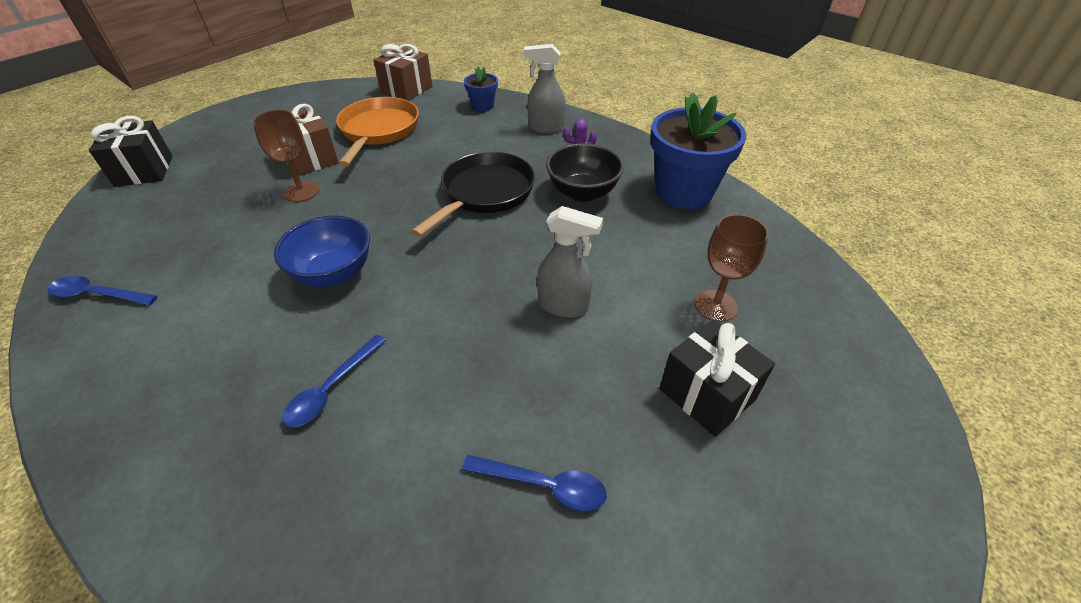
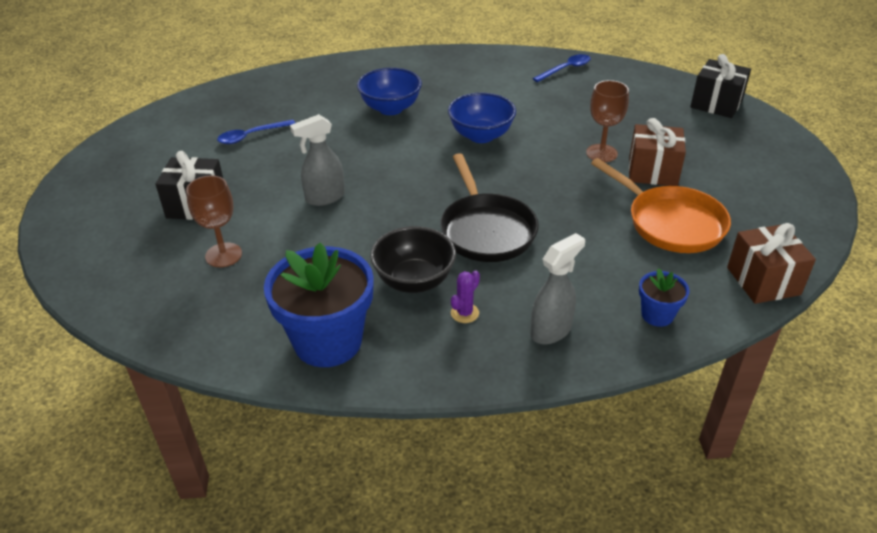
camera: 135 degrees right, 5 degrees down
(331, 388) = (390, 108): blue spoon -> blue bowl

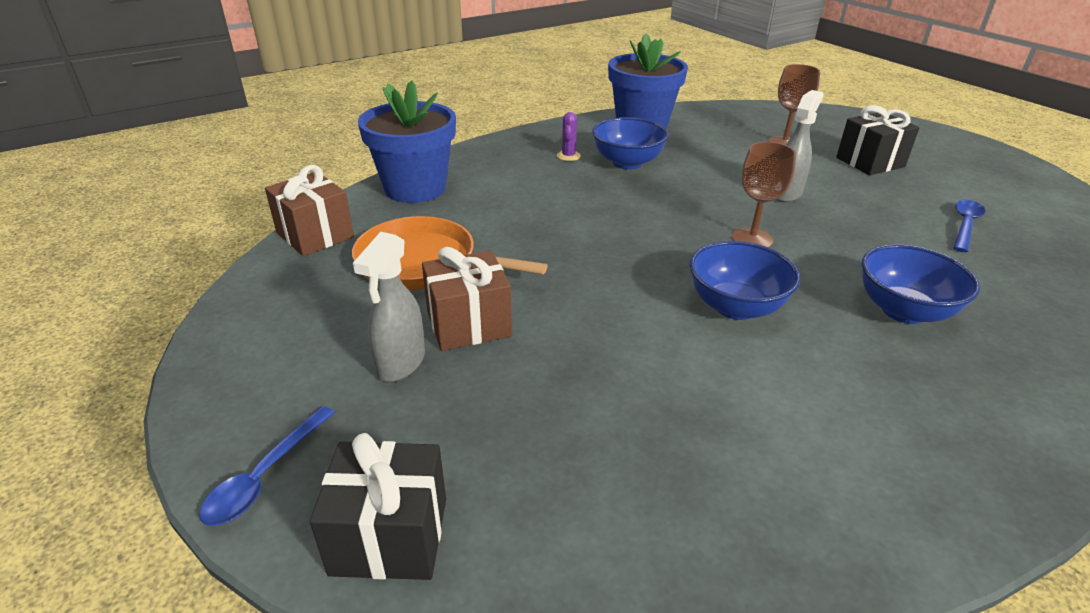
camera: 150 degrees right, 5 degrees down
(414, 281) = (627, 163): black bowl -> blue bowl
(486, 230) = (610, 208): black pan -> none
(551, 331) = (496, 162): grey spray bottle -> grey spray bottle (400, 363)
(565, 69) = (770, 532): blue spoon -> blue spoon (265, 476)
(601, 153) = (554, 331): brown goblet -> brown goblet (752, 239)
(657, 315) = (415, 188): blue flower pot -> blue flower pot, size x2.08

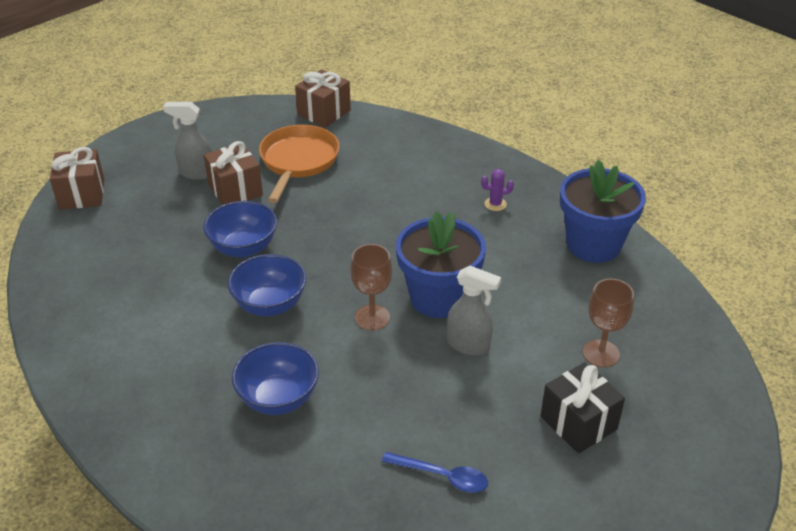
camera: 80 degrees right, 5 degrees up
(265, 476) = (117, 153): blue spoon -> none
(389, 536) = (82, 194): black gift -> brown gift
(415, 188) = (402, 137): blue flower pot -> blue flower pot (438, 298)
(627, 163) = (496, 240): blue bowl -> blue bowl (243, 248)

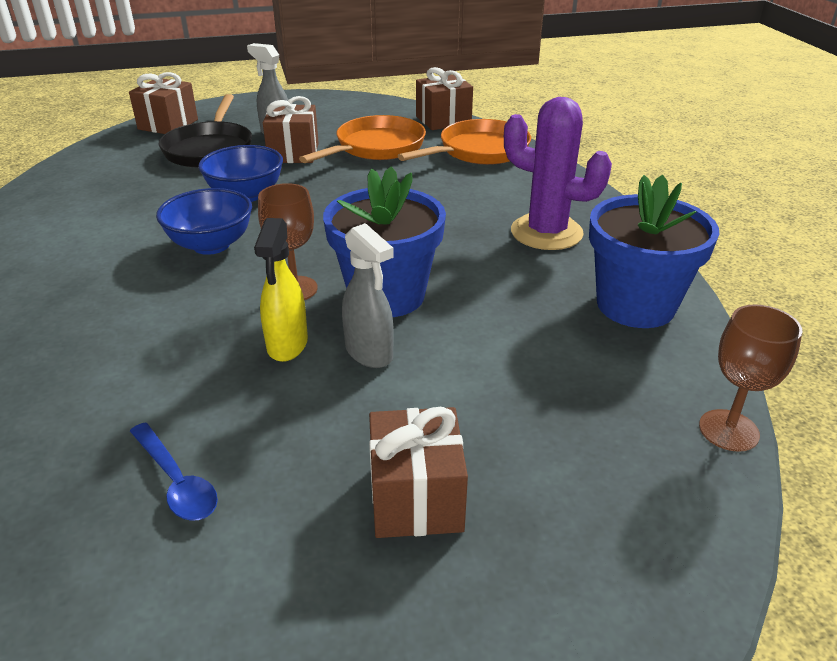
camera: 30 degrees right, 5 degrees down
(156, 210) = (210, 149): none -> black pan
(278, 398) = (114, 326): blue bowl -> none
(383, 139) = (479, 151): none -> orange pan
(412, 362) = (287, 345): none -> yellow spray bottle
(495, 204) = (546, 232): purple cactus -> purple cactus, size x2.50
(578, 423) = (416, 498): black gift -> brown gift
(601, 353) = (532, 426): brown goblet -> brown goblet (728, 430)

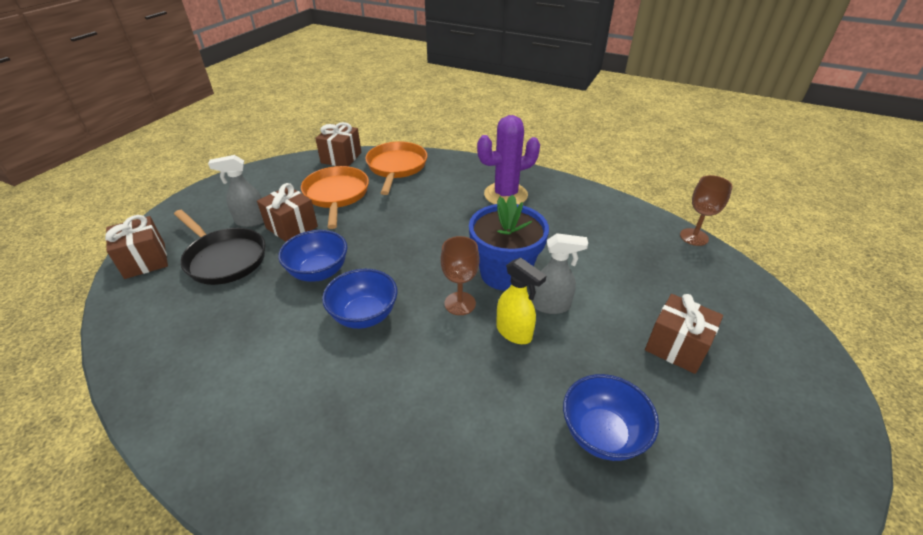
camera: 50 degrees left, 5 degrees up
(176, 481) = (602, 434): blue spoon -> blue bowl
(635, 305) = (592, 207): blue flower pot -> none

